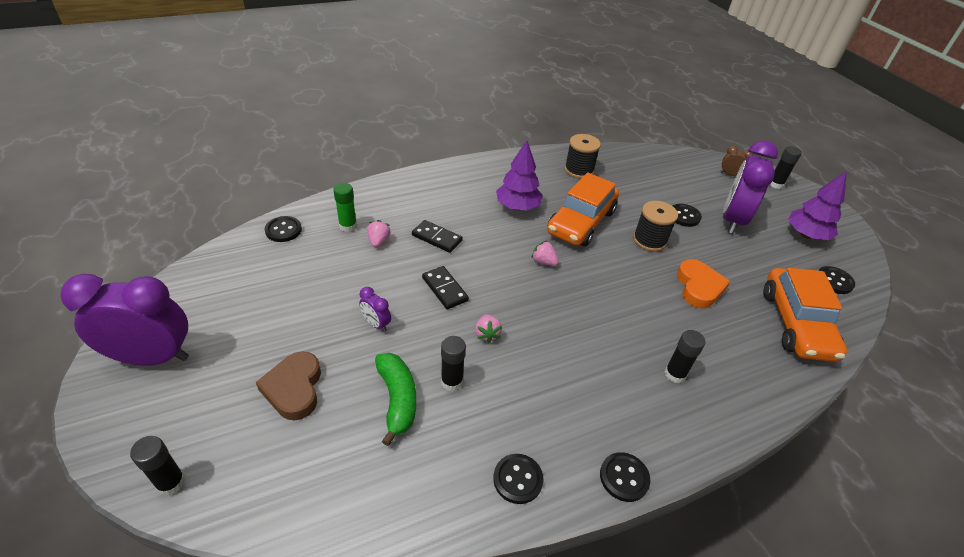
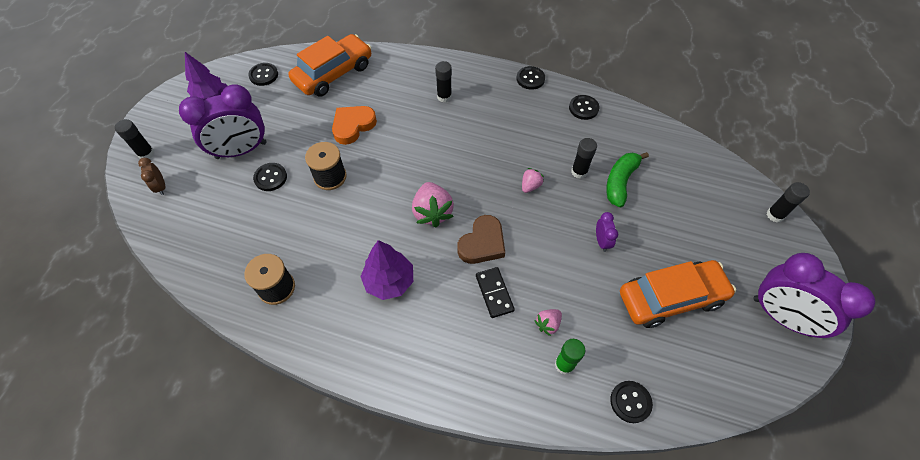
camera: 135 degrees left, 15 degrees up
(294, 388) = (683, 228): brown heart -> brown heart (482, 243)
(445, 289) = (530, 238): black domino -> none
(543, 262) = (432, 212): pink strawberry -> pink strawberry, size x1.86
(581, 222) = (357, 228): orange car -> orange car (670, 298)

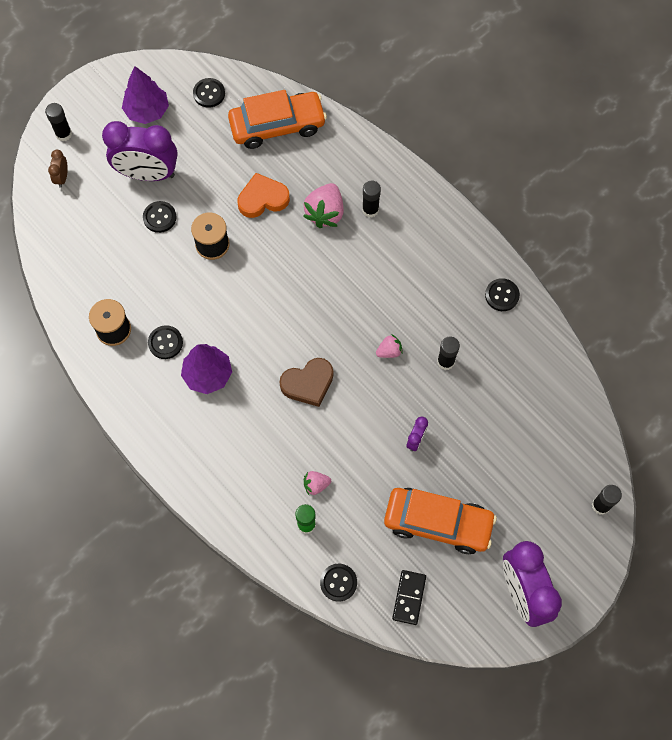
camera: 30 degrees right, 10 degrees up
(432, 212) = (283, 330): pink strawberry -> pink strawberry (325, 213)
(494, 293) = (289, 434): black domino -> black domino (409, 597)
(530, 79) = (472, 233): black button -> black button (165, 343)
(620, 182) = (477, 393): green banana -> none

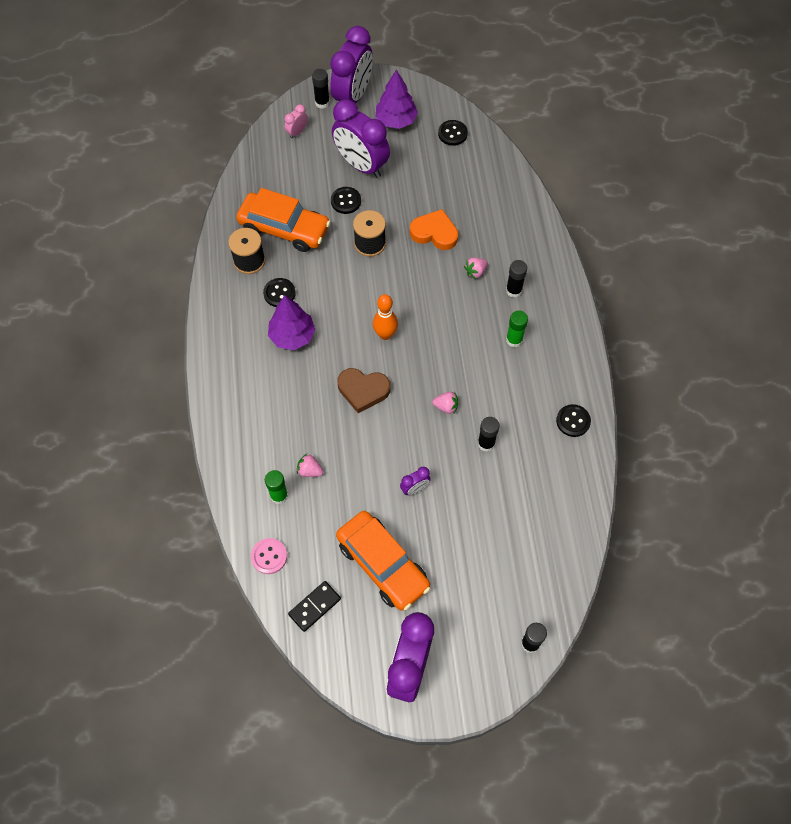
camera: 35 degrees right, 5 degrees down
(62, 177) = (297, 132): brown clock -> pink clock
(88, 110) = (353, 96): none -> purple clock
(277, 126) = (487, 186): orange car -> orange car (284, 228)
(289, 320) = (385, 334): none -> orange bowling pin
(325, 213) = (475, 272): pink strawberry -> pink strawberry, size x0.54
(338, 582) = (269, 556): black button -> pink button
(403, 255) = (514, 340): none -> green glue stick

